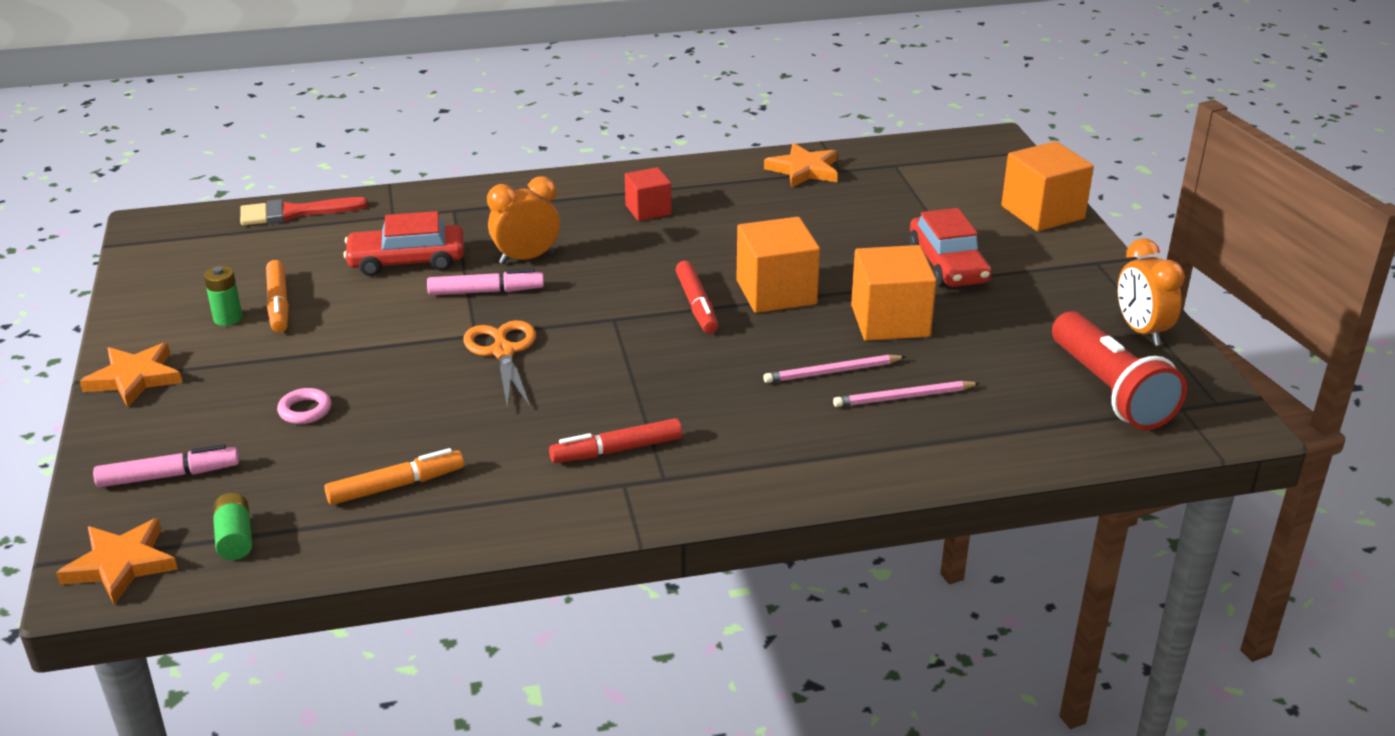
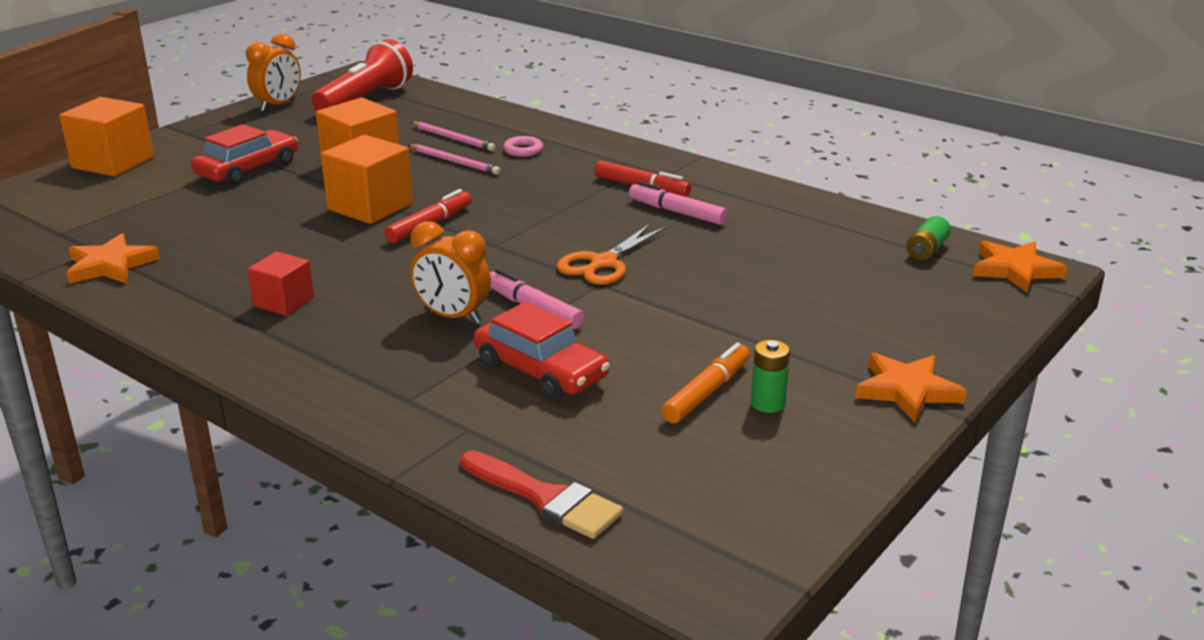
camera: 130 degrees left, 5 degrees down
(169, 476) = (940, 303): pink marker -> pink marker (677, 212)
(305, 410) = (795, 296): pink ring -> pink ring (523, 150)
(396, 486) = (794, 229): orange marker -> none

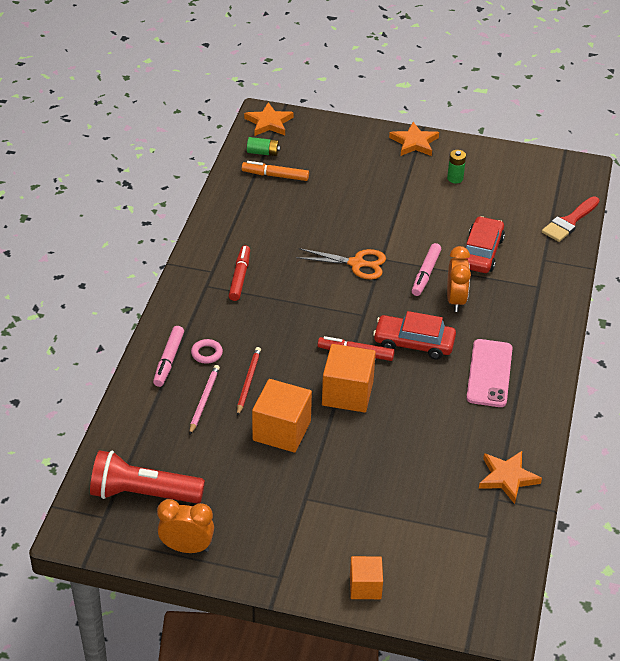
camera: 115 degrees left, 15 degrees up
(113, 162) = (365, 586): orange cube -> orange cube, size x0.61
(248, 169) = (328, 492): red car -> red car (414, 343)
(284, 302) = (489, 373): red cube -> pink phone
(454, 162) = (248, 381): pink pencil -> red pencil
(546, 498) = (569, 222): red brush -> red brush turned 150 degrees counterclockwise
(677, 212) = (269, 252): pink marker -> pink marker (168, 360)
(707, 392) = (459, 197): orange marker -> orange marker (275, 176)

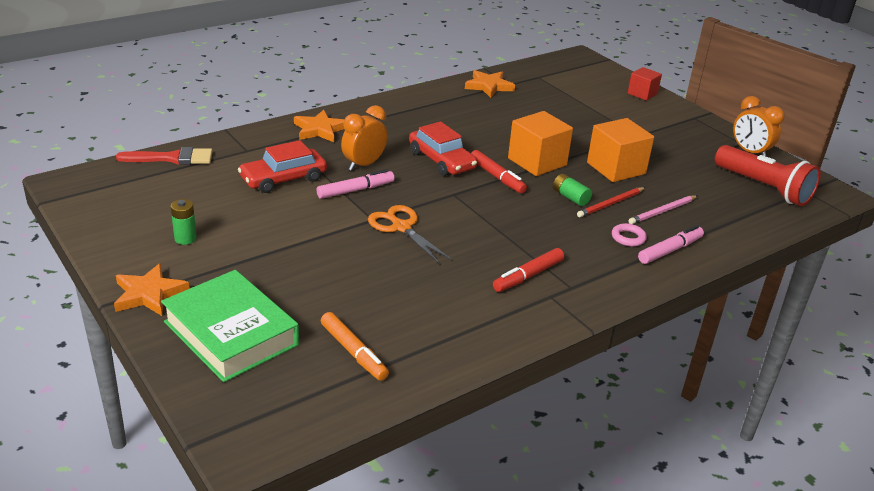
camera: 140 degrees left, 10 degrees down
(263, 153) = (325, 390): green battery -> green battery (570, 197)
(269, 123) = (256, 429): orange star -> orange star (320, 130)
(344, 149) = (231, 333): none -> green book
(365, 586) = (642, 94): orange cube -> red cube
(489, 373) = (415, 123): pink phone -> none

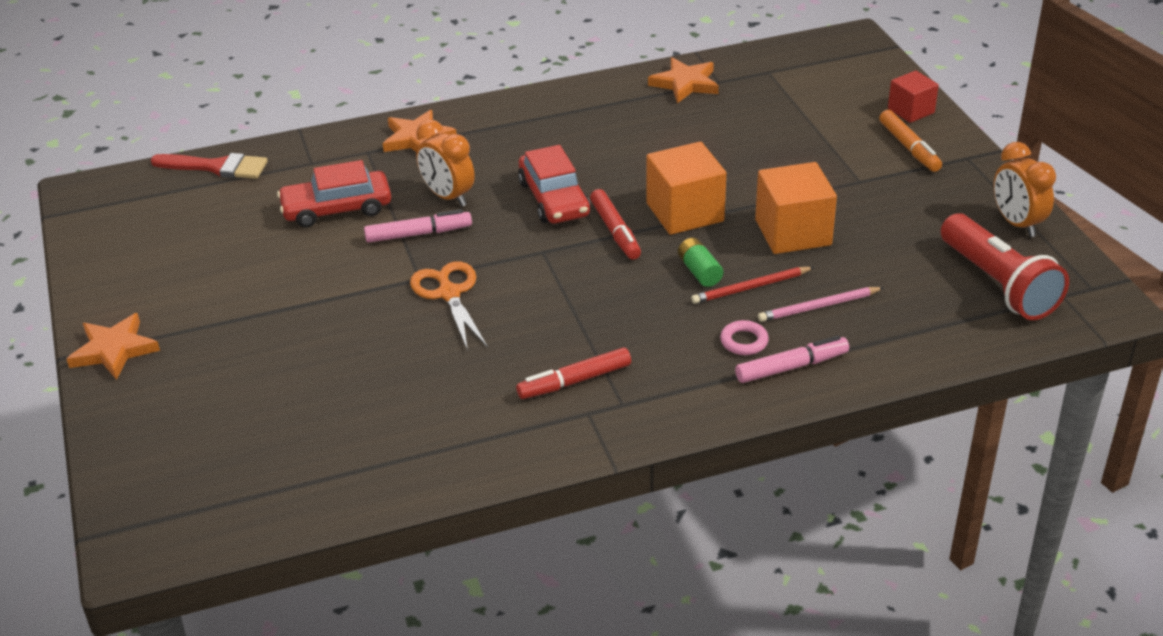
camera: 20 degrees right, 5 degrees up
(185, 239) = (184, 282): green battery -> none
(231, 333) = (181, 412): green book -> none
(353, 352) = (307, 455): orange marker -> orange marker (909, 147)
(364, 165) = (448, 197): orange clock -> orange clock turned 105 degrees counterclockwise

